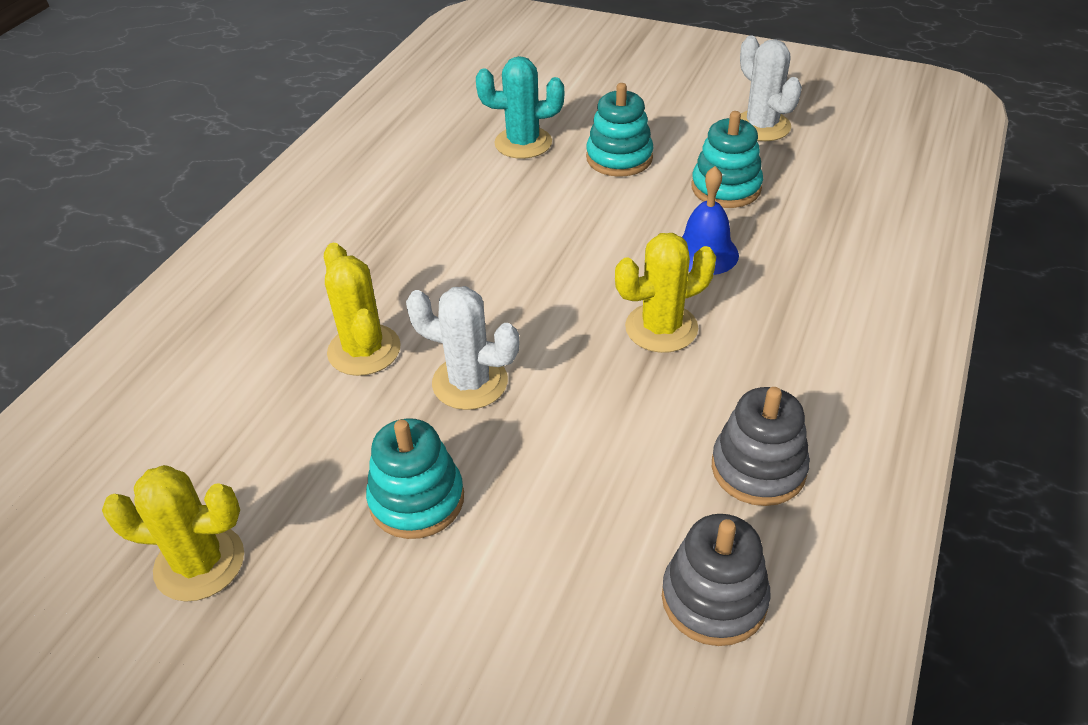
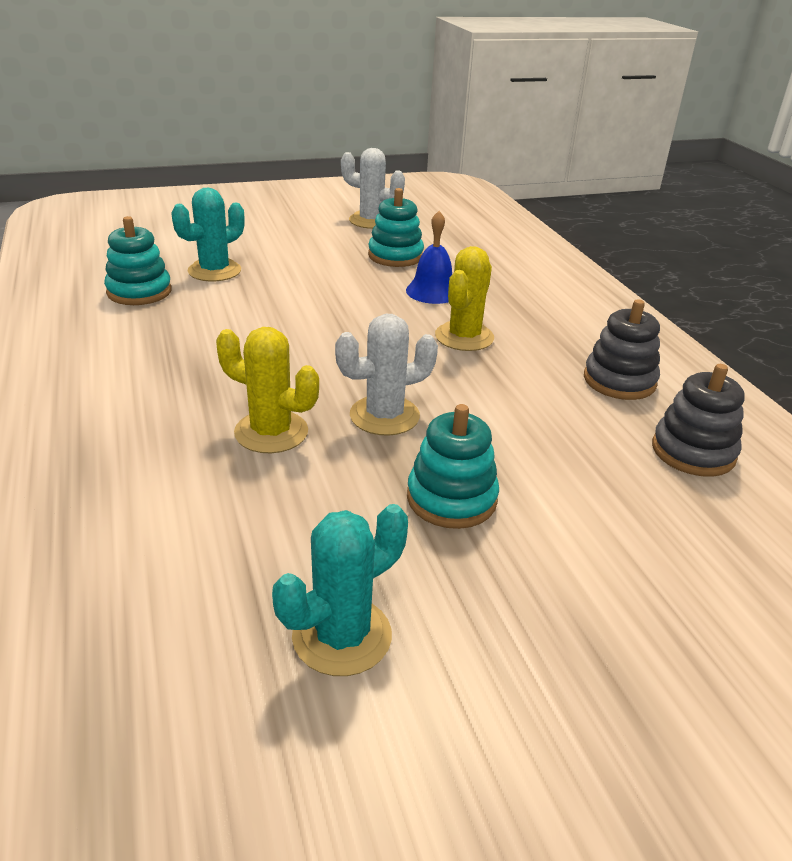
camera: 45 degrees left, 10 degrees down
(199, 563) = (342, 636): yellow cactus -> turquoise cactus
(619, 158) = (301, 260): turquoise stacking toy -> turquoise stacking toy (139, 292)

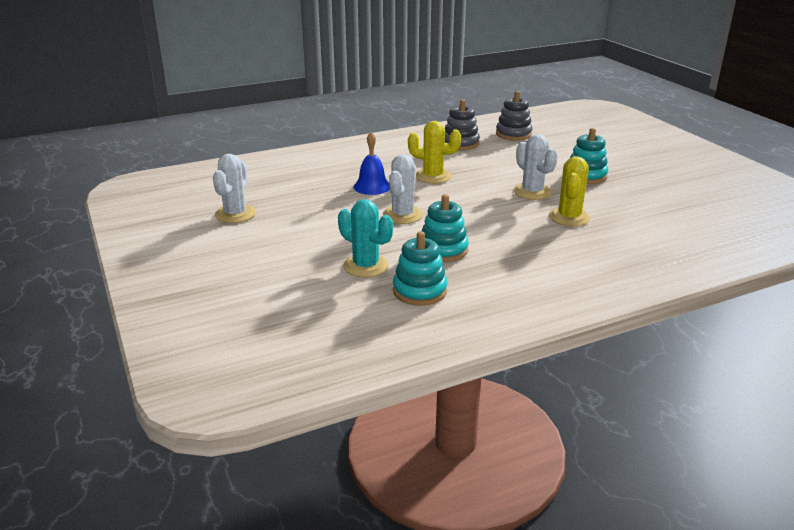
camera: 95 degrees left, 5 degrees down
(335, 302) = (402, 215): none -> white cactus
(342, 636) = (681, 190): turquoise cactus -> none
(395, 256) = (312, 201): turquoise stacking toy -> turquoise stacking toy (443, 250)

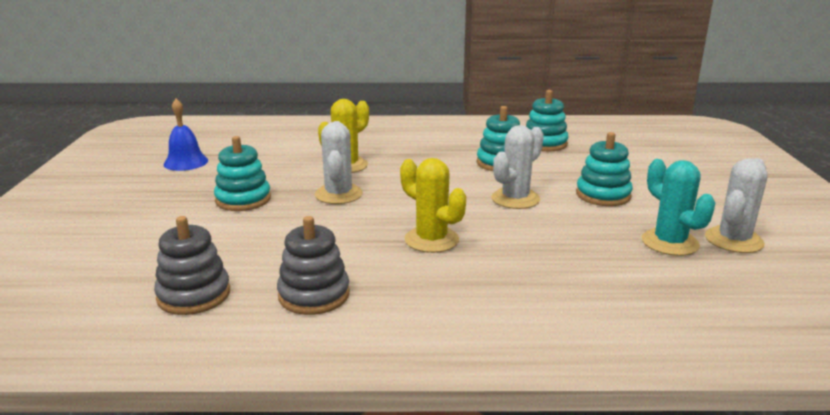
camera: 155 degrees left, 5 degrees down
(335, 233) = (603, 195): none -> turquoise stacking toy
(366, 266) = (581, 164): turquoise cactus -> turquoise cactus (669, 243)
(372, 186) = (530, 242): blue bell -> blue bell (186, 162)

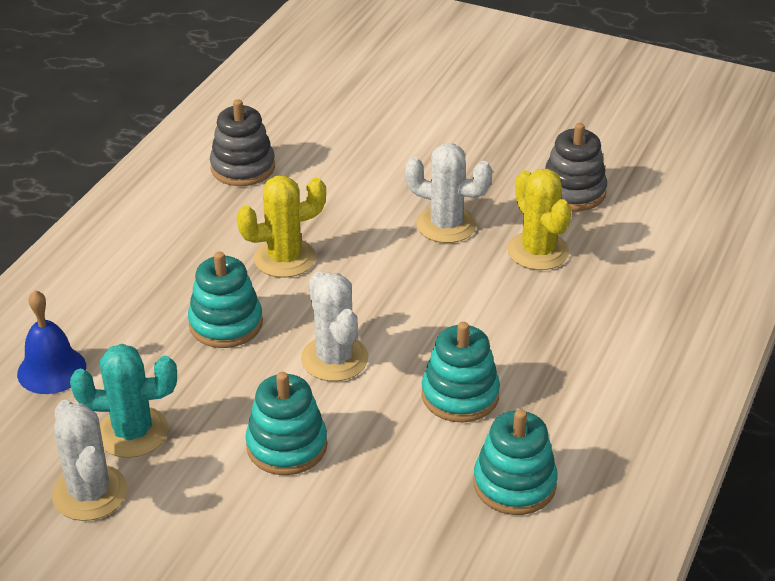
camera: 115 degrees right, 15 degrees up
(186, 162) = (622, 135): blue bell -> blue bell (51, 370)
(194, 295) = (293, 113): grey stacking toy -> grey stacking toy (572, 192)
(243, 200) = (476, 159): turquoise stacking toy -> turquoise stacking toy (226, 324)

